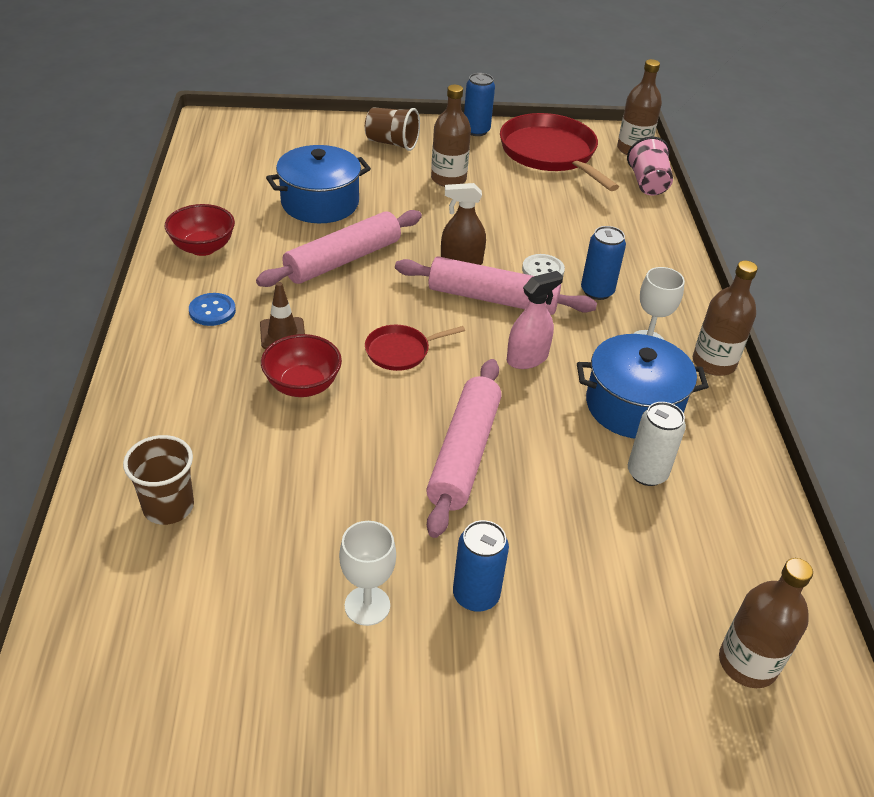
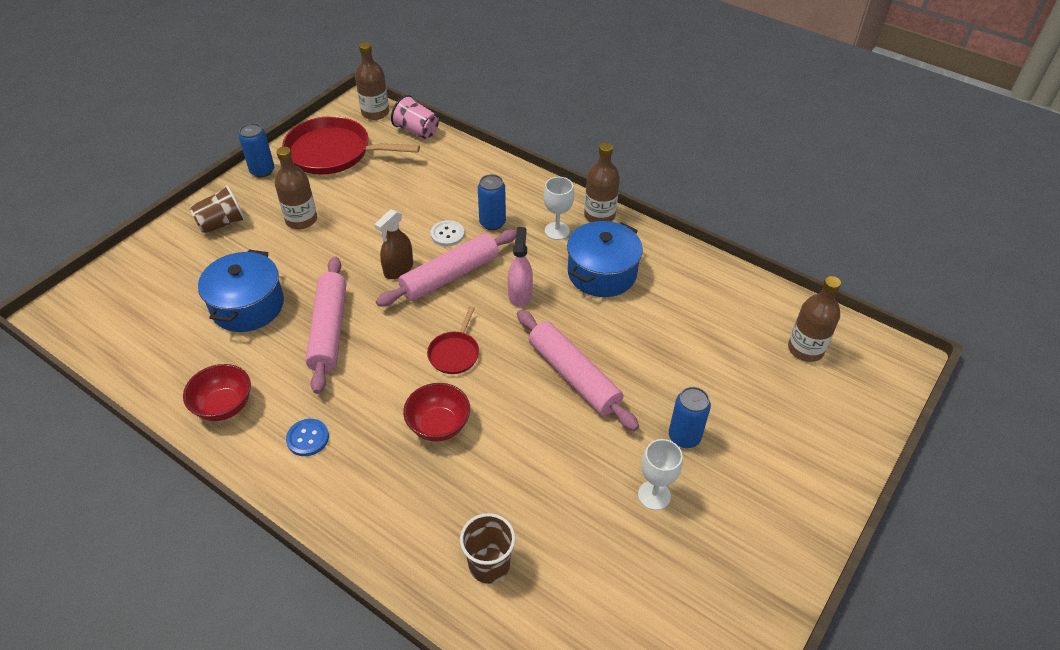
camera: 50 degrees left, 5 degrees up
(282, 333) = (375, 409): brown traffic cone -> none
(647, 473) = (656, 302): white can -> none

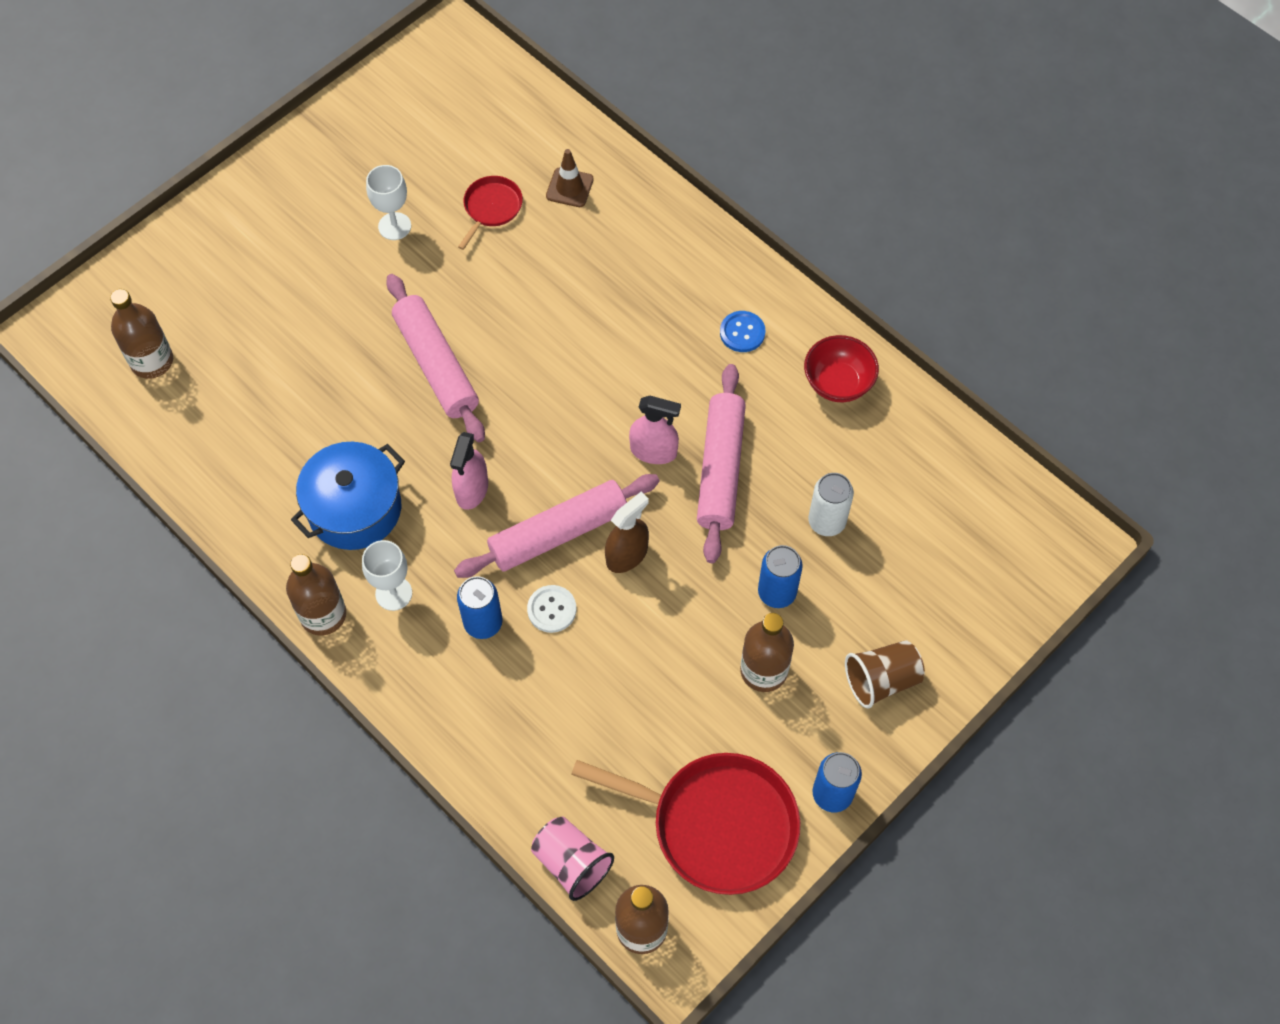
camera: 170 degrees left, 15 degrees up
(247, 306) = (826, 521): blue pot -> white can
(383, 336) = (653, 451): none -> pink spray bottle
(439, 425) = (599, 327): red bowl -> none
(454, 353) = (569, 414): red pan -> red pan (491, 208)
(489, 565) = (569, 188): brown cup -> brown traffic cone
(684, 437) = (340, 279): blue can -> blue can (777, 592)

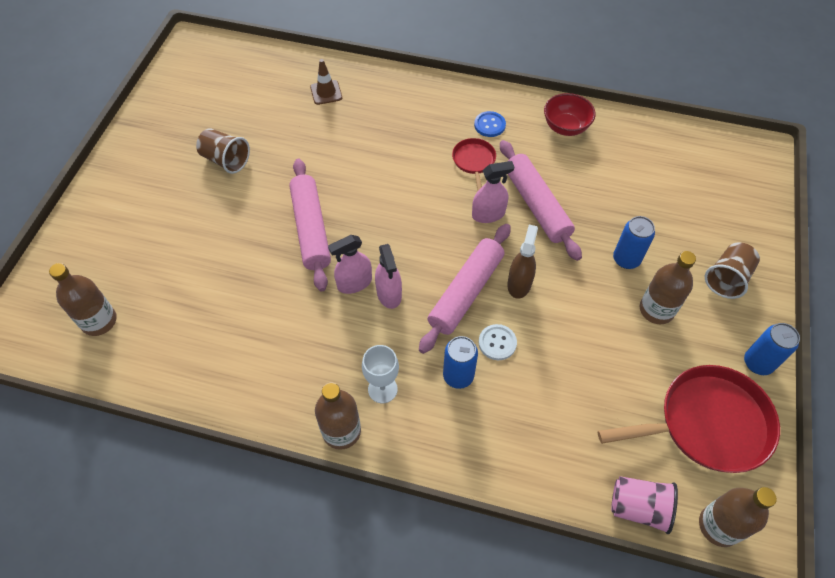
camera: 30 degrees left, 5 degrees down
(354, 508) = (316, 346): blue pot -> none
(394, 226) = (226, 160): white goblet -> brown cup
(436, 365) = (311, 229): pink rolling pin -> pink rolling pin turned 45 degrees clockwise
(442, 457) = (354, 283): none -> pink spray bottle
(491, 208) = (284, 123): red pan -> red pan (474, 161)
(826, 521) = (621, 204): white can -> none

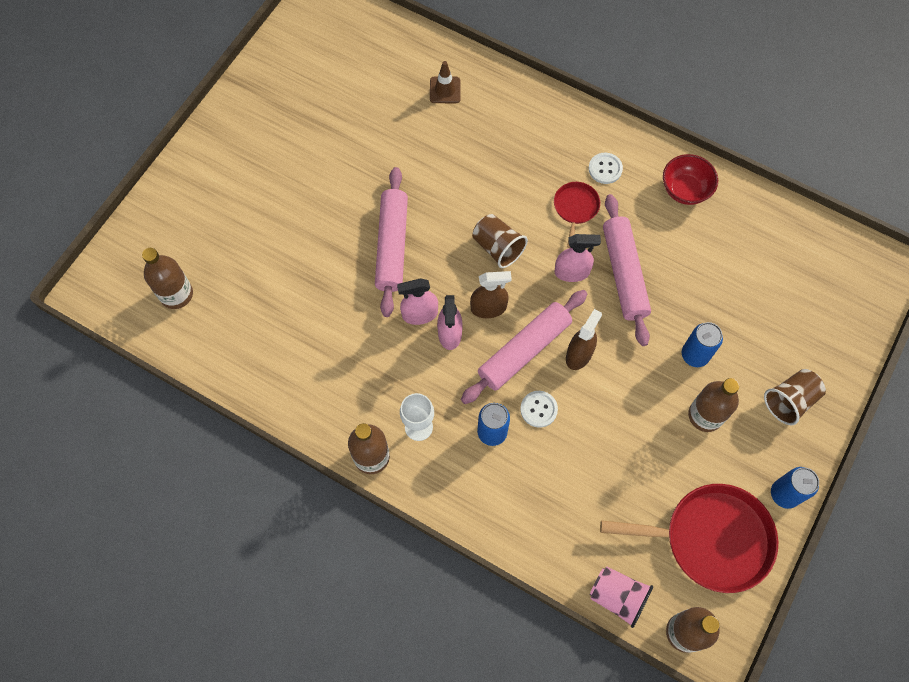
camera: 15 degrees right, 10 degrees up
(226, 160) = (326, 148): brown cup -> brown cup (498, 247)
(420, 262) = (488, 308): none -> brown spray bottle
(489, 125) = (605, 169): blue button -> white button

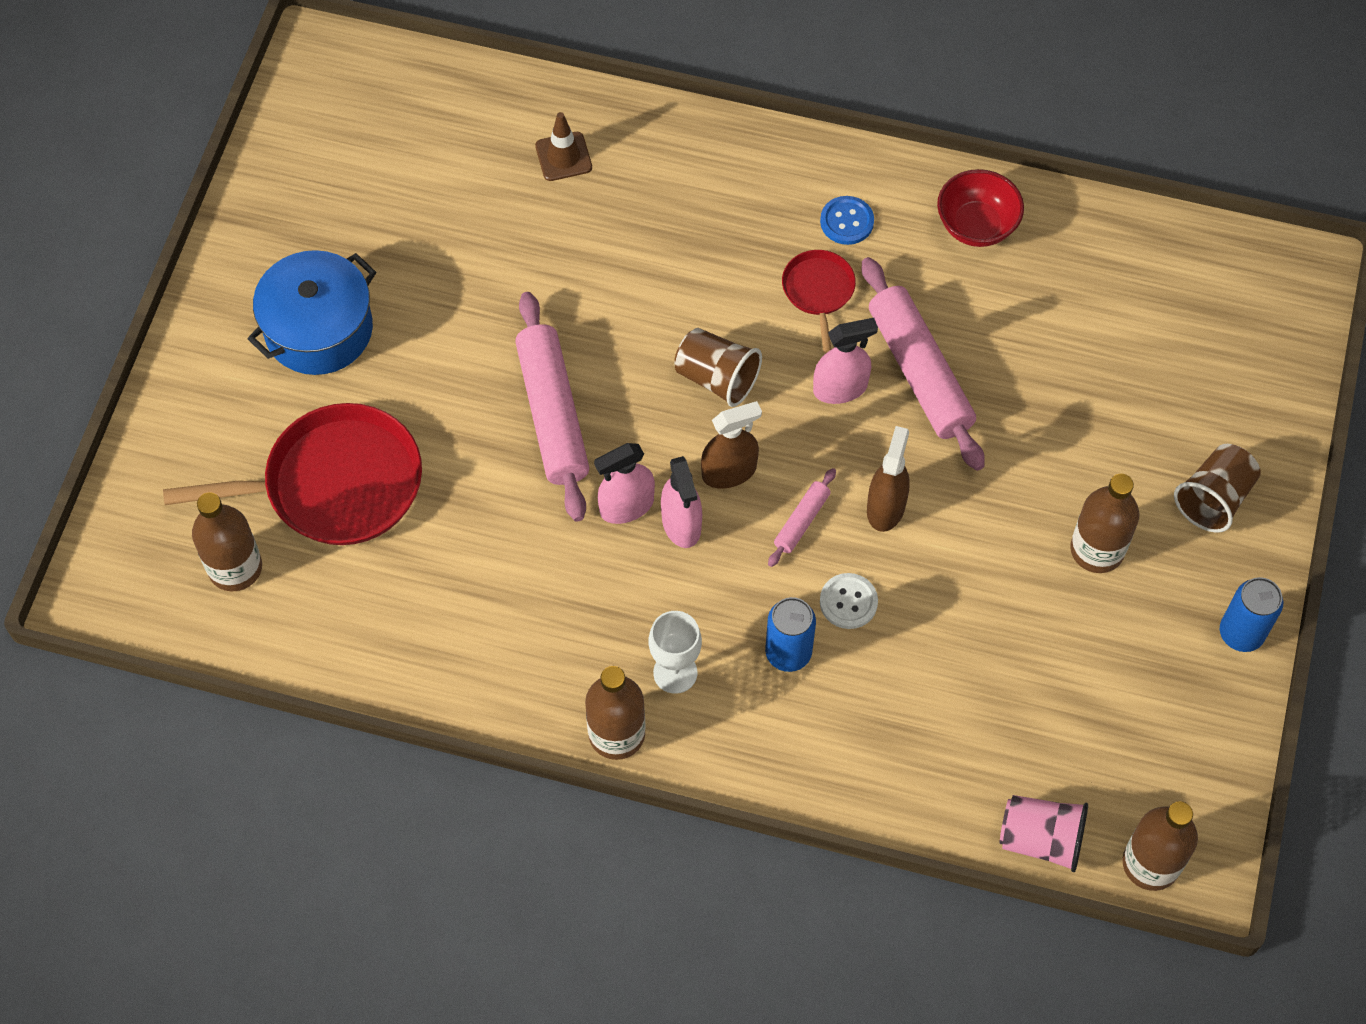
camera: 15 degrees left, 5 degrees down
(269, 161) = (319, 329): none -> blue pot
(524, 350) = (801, 521): pink rolling pin -> pink rolling pin, size x0.47
(605, 169) = (847, 221): white button -> blue button
(695, 355) = (1058, 466): blue can -> none
(711, 539) = (1154, 723): red pan -> red pan (335, 484)

